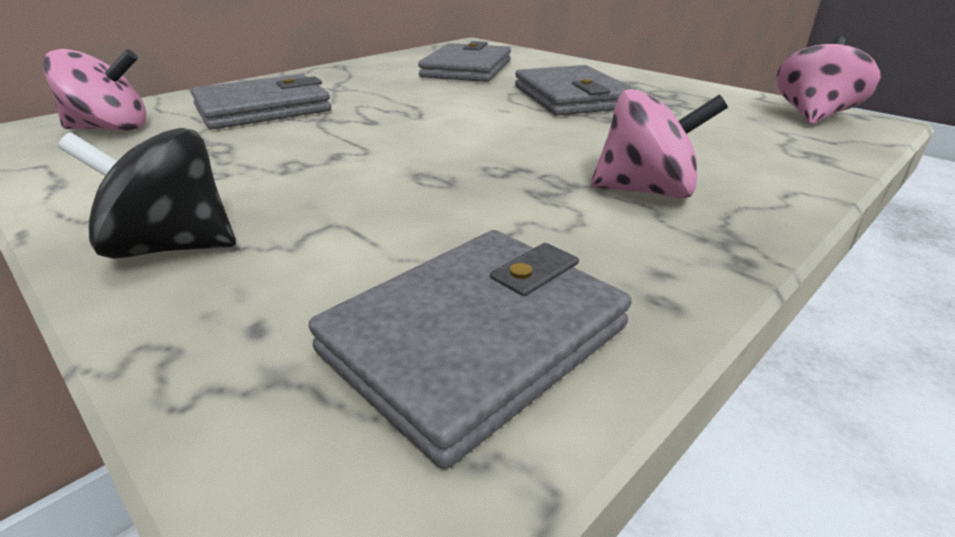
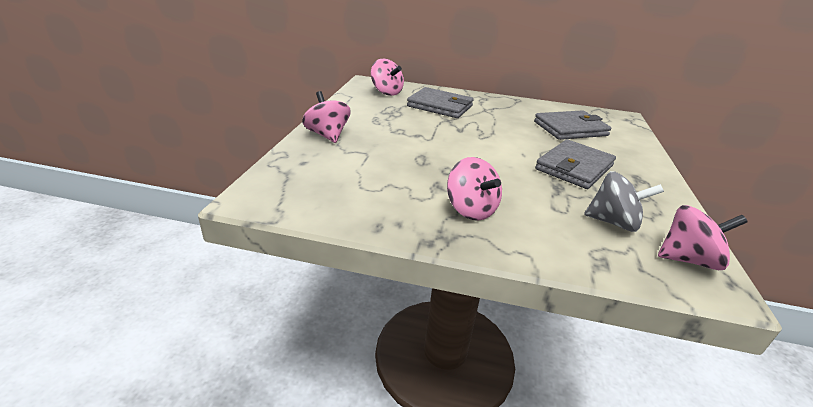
camera: 55 degrees right, 0 degrees up
(172, 247) = (327, 135): black spinning top -> pink spinning top
(476, 339) = (325, 195): grey wallet -> none
(722, 121) = (613, 222): none -> grey spinning top

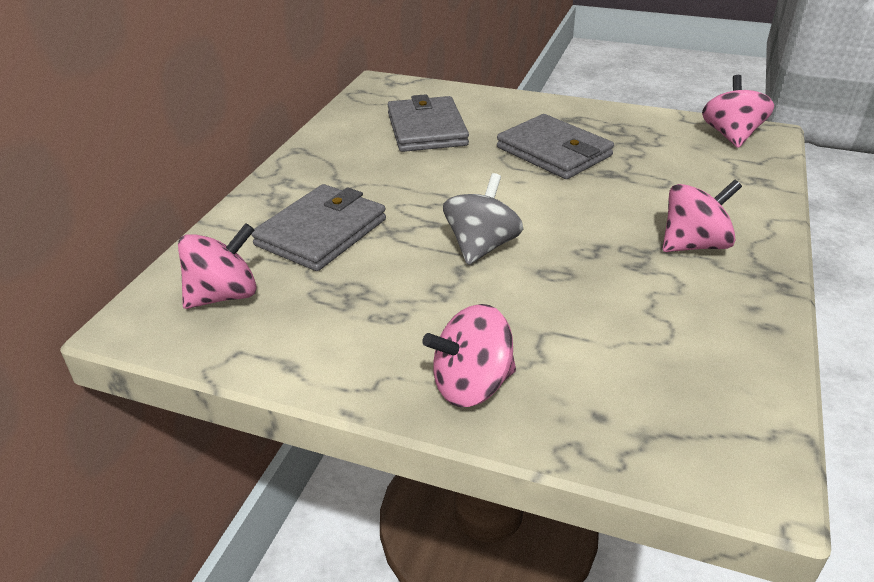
camera: 80 degrees left, 5 degrees up
(613, 222) = (680, 156): grey spinning top -> grey spinning top (481, 246)

